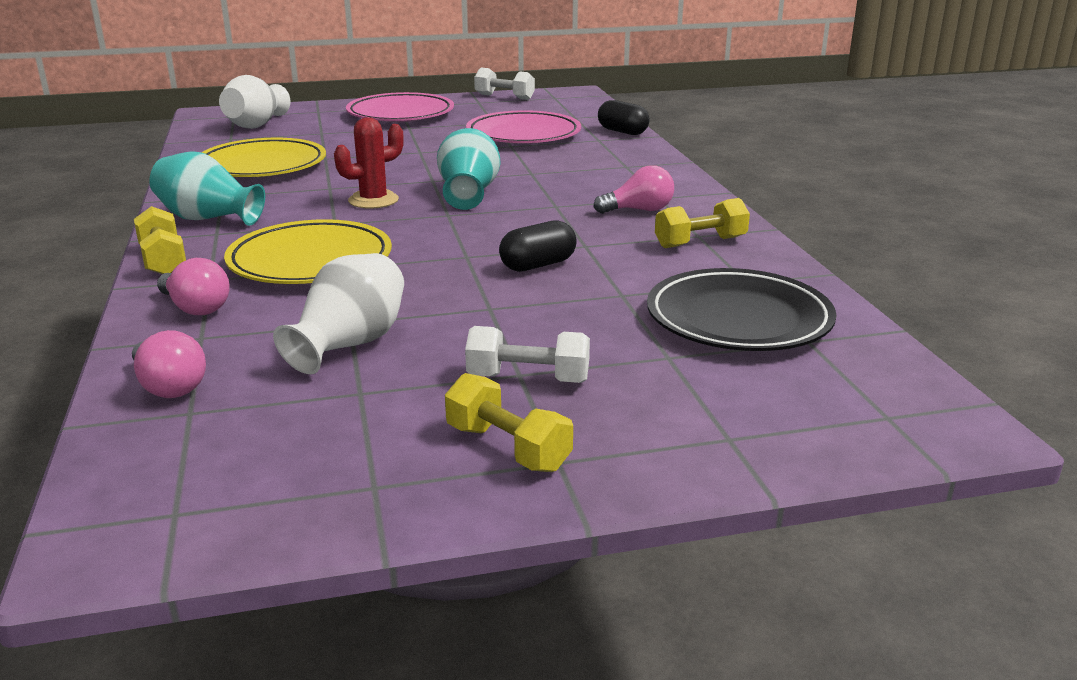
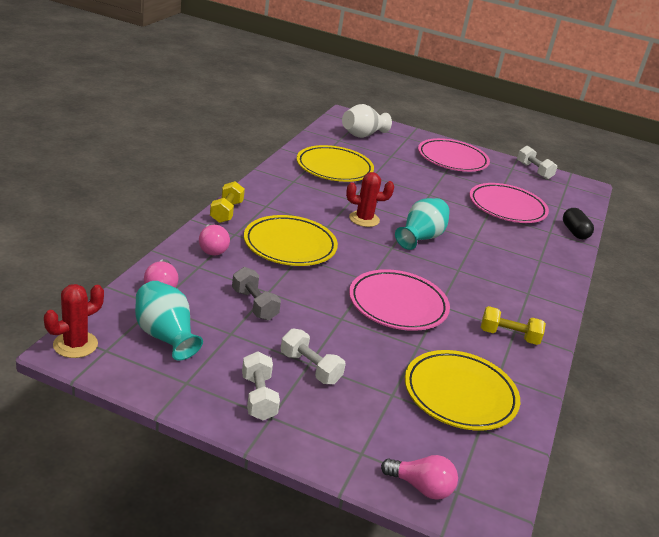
camera: 30 degrees right, 5 degrees up
(103, 535) = (75, 345): none -> red cactus
(208, 219) = (271, 194): turquoise vase -> turquoise vase (165, 336)
(349, 344) = (254, 305): white vase -> grey dumbbell
(508, 448) = (258, 397): yellow dumbbell -> white dumbbell
(538, 265) = (397, 305): black capsule -> pink plate
(639, 210) = (503, 296): pink light bulb -> pink light bulb (421, 487)
(738, 319) = (460, 394): black plate -> yellow plate

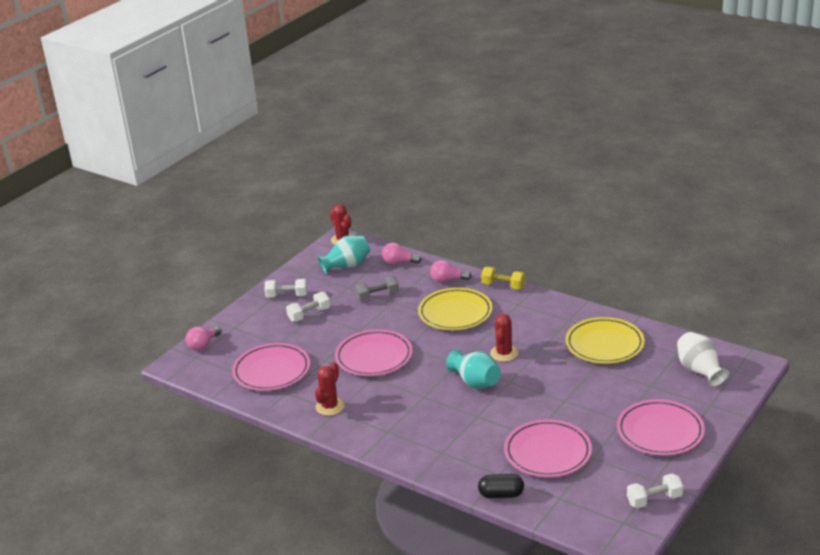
camera: 110 degrees right, 0 degrees up
(460, 394) = (272, 371): yellow plate -> pink plate
(508, 336) = (330, 406): yellow dumbbell -> red cactus

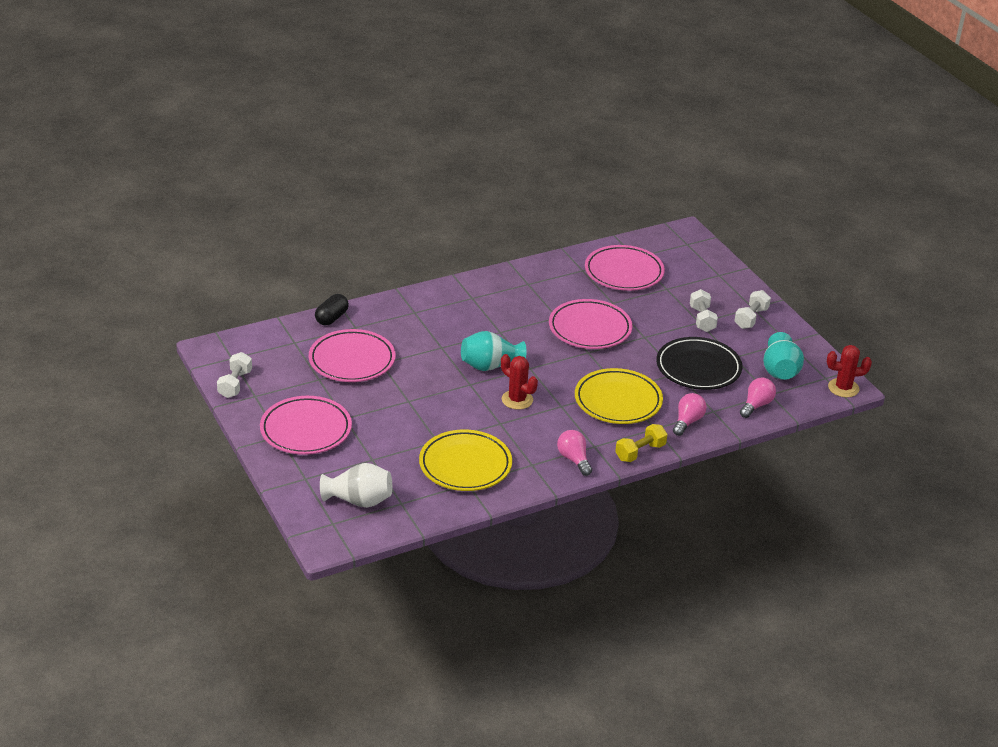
camera: 115 degrees right, 5 degrees up
(203, 345) = (704, 252): pink light bulb -> pink light bulb (574, 459)
(330, 406) = (538, 283): red cactus -> none
(377, 296) = (698, 368): grey dumbbell -> black plate

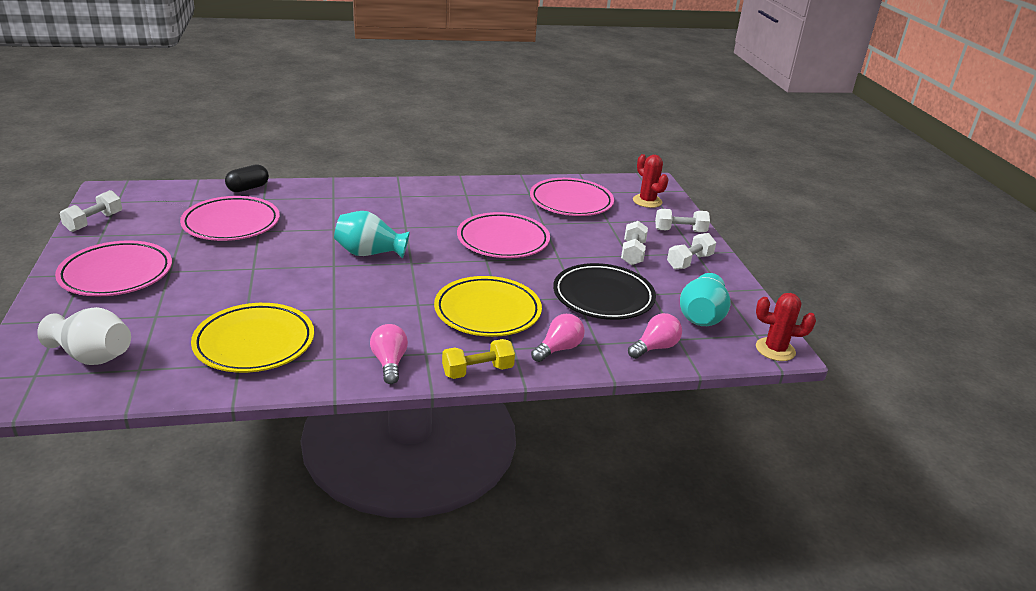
camera: 15 degrees right, 5 degrees down
(517, 400) = (372, 289): red cactus -> red cactus (647, 201)
(731, 286) = (680, 231): none -> white dumbbell

